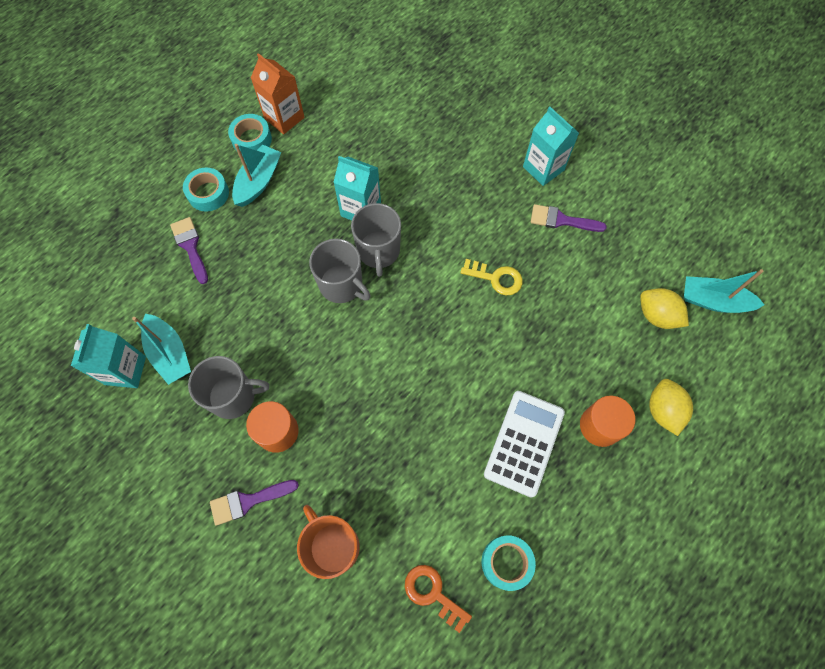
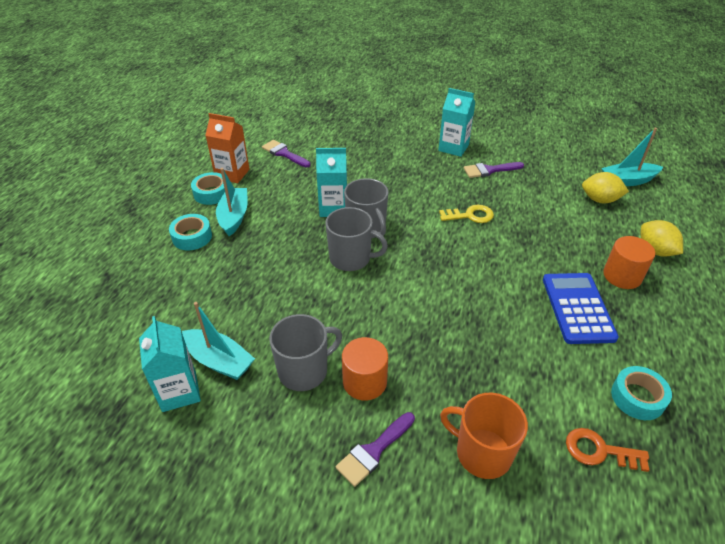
camera: 25 degrees left, 25 degrees down
(190, 246) = (195, 276): purple brush -> purple brush (284, 153)
(524, 443) = (577, 308): white calculator -> blue calculator

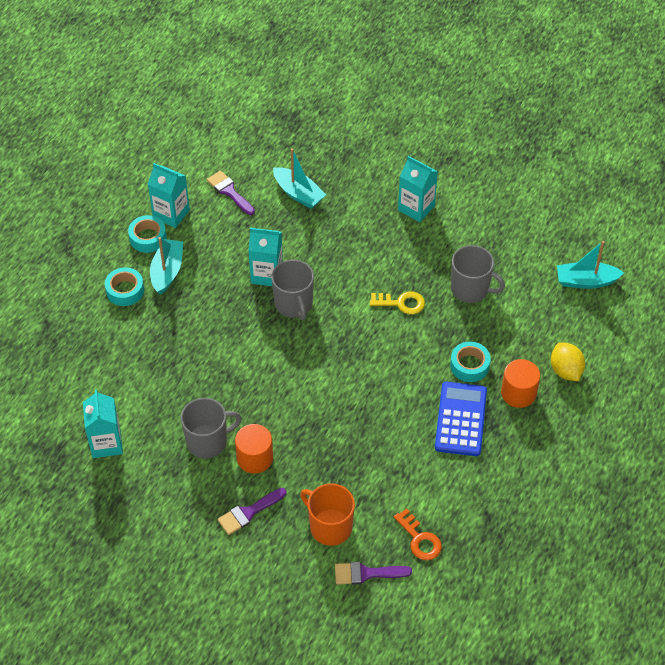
camera: 10 degrees right, 10 degrees up
(219, 361) = (140, 422): turquoise boat -> turquoise boat (298, 194)
(232, 174) = (171, 214): orange carton -> turquoise carton
(351, 258) = (271, 337): grey mug -> grey mug (470, 289)
(489, 170) = (443, 246): purple brush -> purple brush (366, 573)
(599, 451) = (419, 539): orange key -> orange key turned 150 degrees counterclockwise
(600, 200) = (543, 302): yellow lemon -> none
(637, 397) = (471, 505): turquoise tape -> turquoise tape (469, 365)

